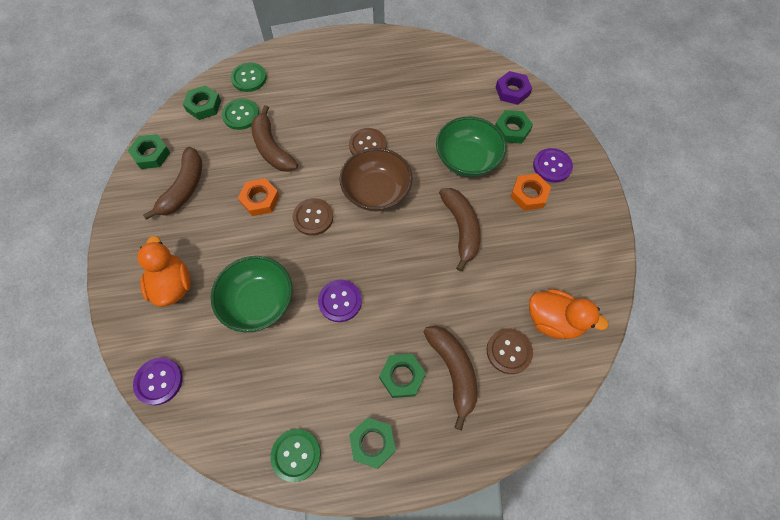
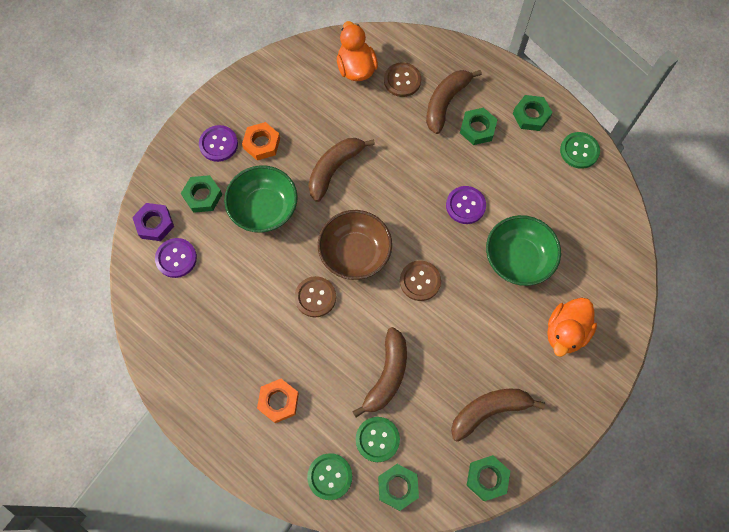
camera: 130 degrees left, 5 degrees up
(159, 381) = (627, 272): purple button -> purple button (176, 258)
(260, 199) = (442, 337): orange nut -> orange nut (278, 401)

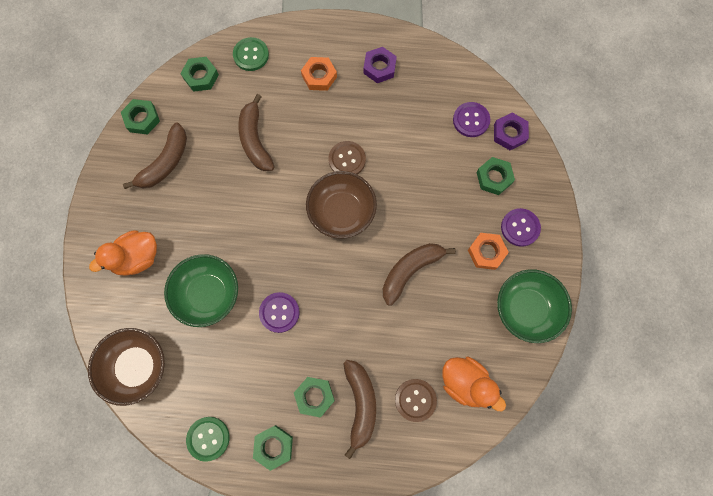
camera: 145 degrees right, 5 degrees up
(214, 369) = (379, 67): none -> purple nut
(264, 209) = (439, 199): green bowl -> green bowl (526, 309)
(334, 169) = (410, 270): brown banana -> brown banana turned 135 degrees counterclockwise
(377, 439) = (234, 96): green button -> none
(420, 281) = (276, 223): brown button -> none
(565, 332) = (137, 258): orange duck -> orange duck turned 120 degrees counterclockwise
(611, 238) = (136, 367): none -> brown bowl

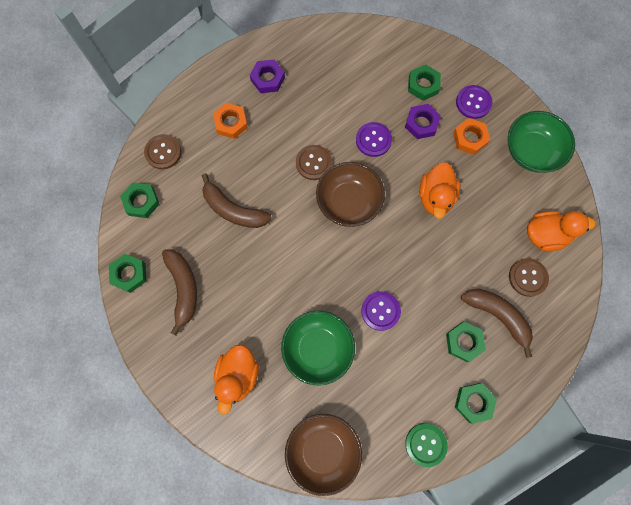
camera: 45 degrees left, 0 degrees up
(251, 55) = (163, 152): green button -> brown button
(410, 270) = (435, 197): brown banana -> orange duck
(471, 120) = (368, 60): purple button -> purple button (373, 140)
(509, 133) = (402, 46): purple nut -> purple nut (421, 123)

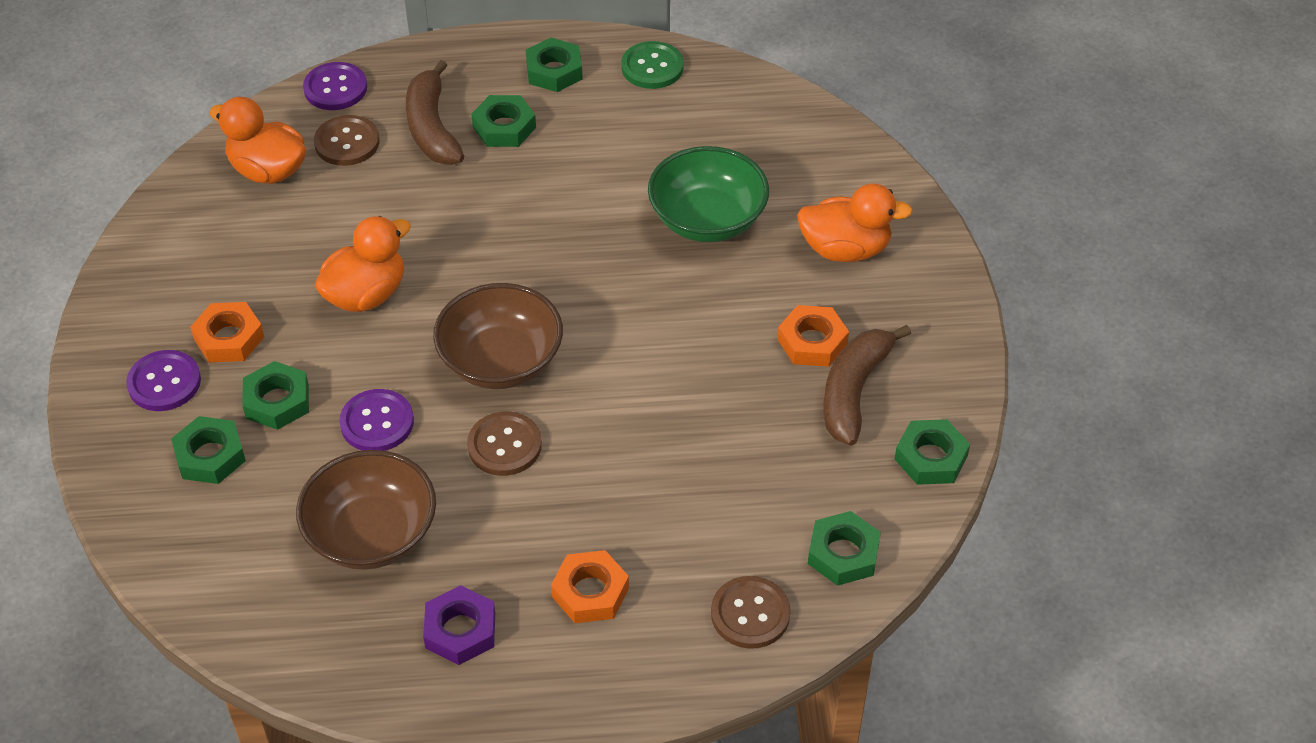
camera: 145 degrees left, 25 degrees down
(219, 305) = (812, 341): none -> orange nut
(233, 210) = (693, 453): brown banana -> none
(238, 376) = (845, 249): orange duck -> orange duck turned 45 degrees clockwise
(323, 450) = (788, 124): brown bowl -> brown bowl (372, 534)
(380, 311) = (582, 213): purple button -> purple button (335, 88)
(421, 123) = (277, 401): purple nut -> green nut
(531, 151) = (162, 270): green bowl -> none

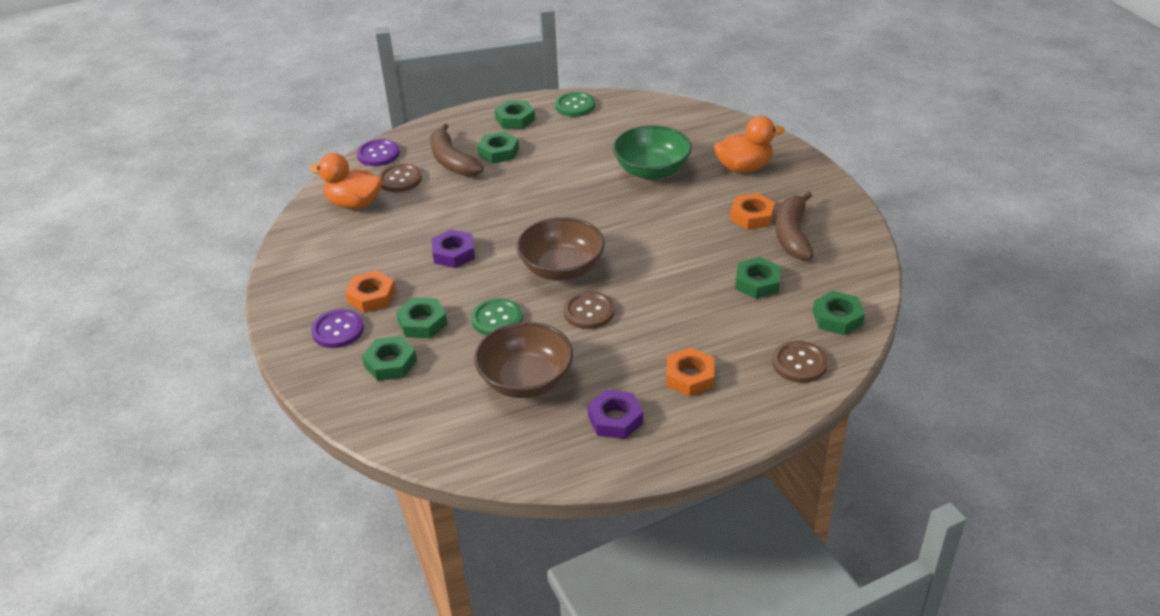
camera: 15 degrees left, 10 degrees down
(366, 294) = (453, 253): orange duck -> purple nut
(377, 422) = (497, 319): purple button -> green button
(931, 457) = (859, 257): green nut -> green nut (757, 283)

